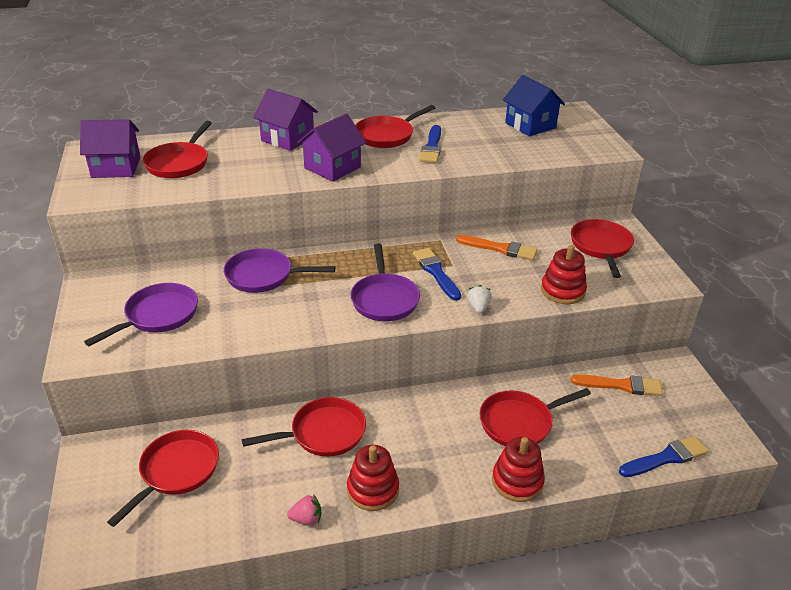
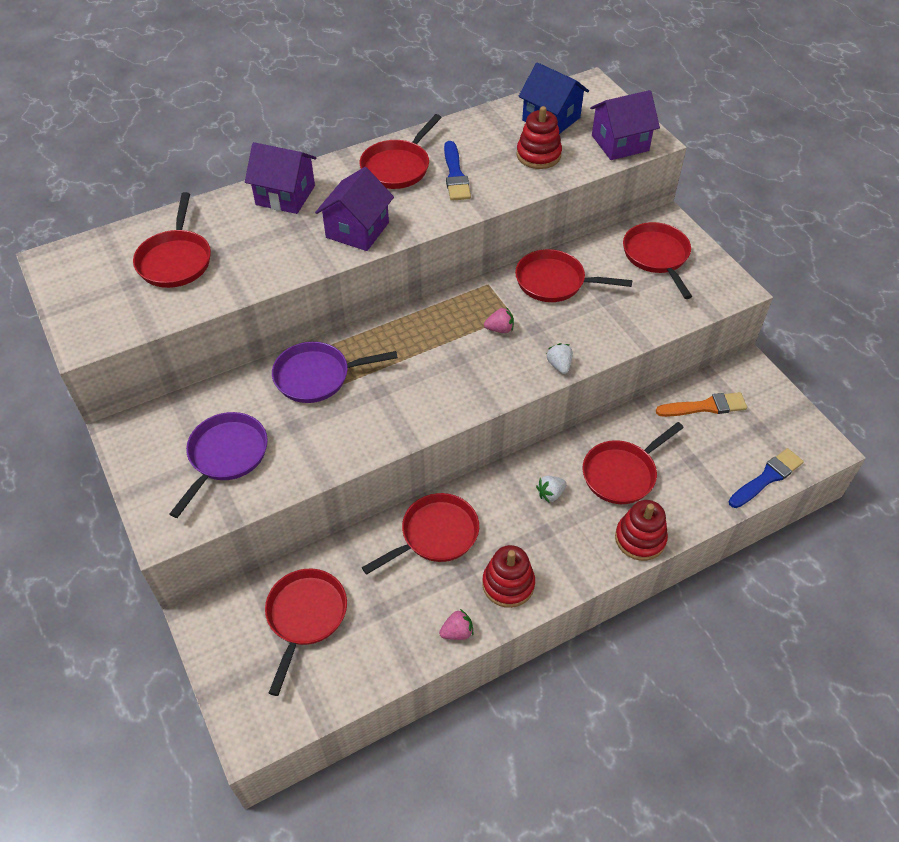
camera: 15 degrees left, 15 degrees up
(116, 167) = (103, 283): purple house -> purple house (620, 143)
(384, 299) = (459, 376): purple pan -> none
(436, 272) = (500, 329): blue brush -> pink strawberry
(444, 424) = (550, 494): none -> white strawberry
(500, 248) = (555, 282): orange brush -> red pan
(562, 291) = (636, 323): red stacking toy -> red stacking toy (538, 155)

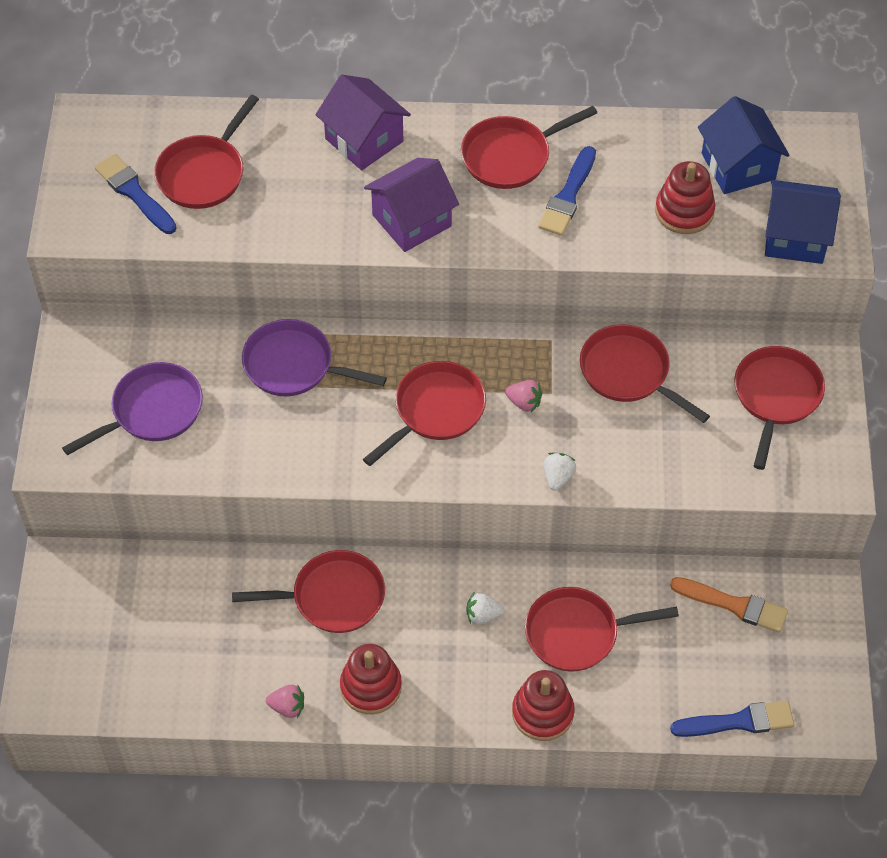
camera: 30 degrees right, 5 degrees up
(126, 294) = (134, 193): none -> blue brush
(305, 617) = (153, 614): red pan -> red pan (435, 411)
(620, 143) = (795, 237): purple house -> blue house

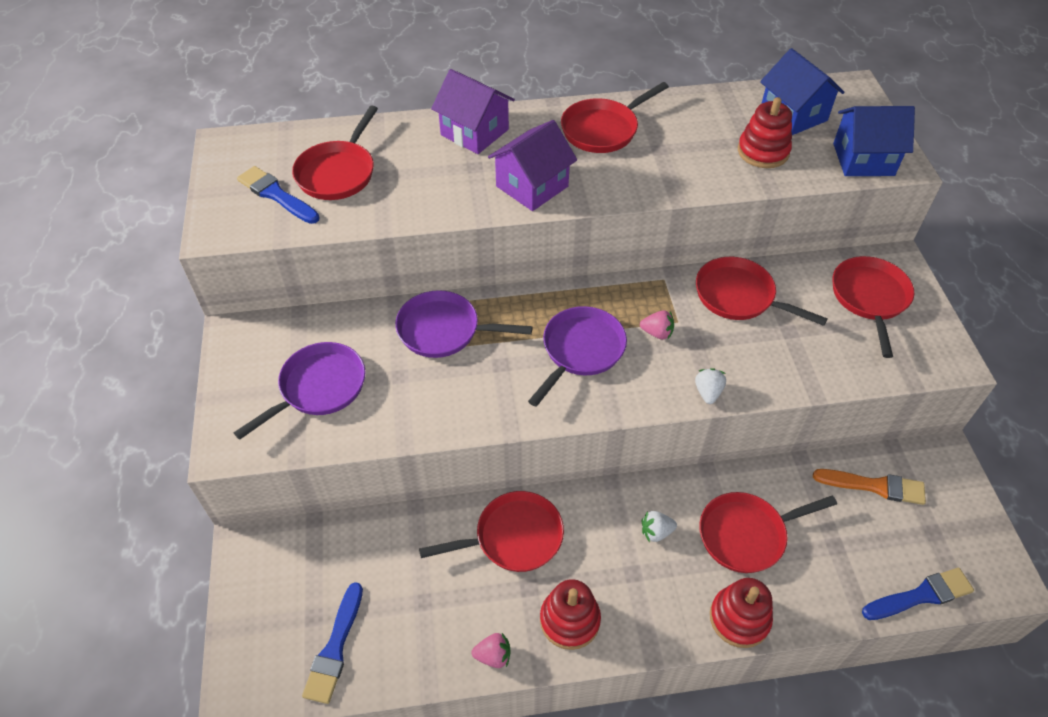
camera: 10 degrees left, 5 degrees down
(435, 411) = (580, 351): red pan -> purple pan
(568, 196) = (661, 152): blue brush -> blue brush (335, 648)

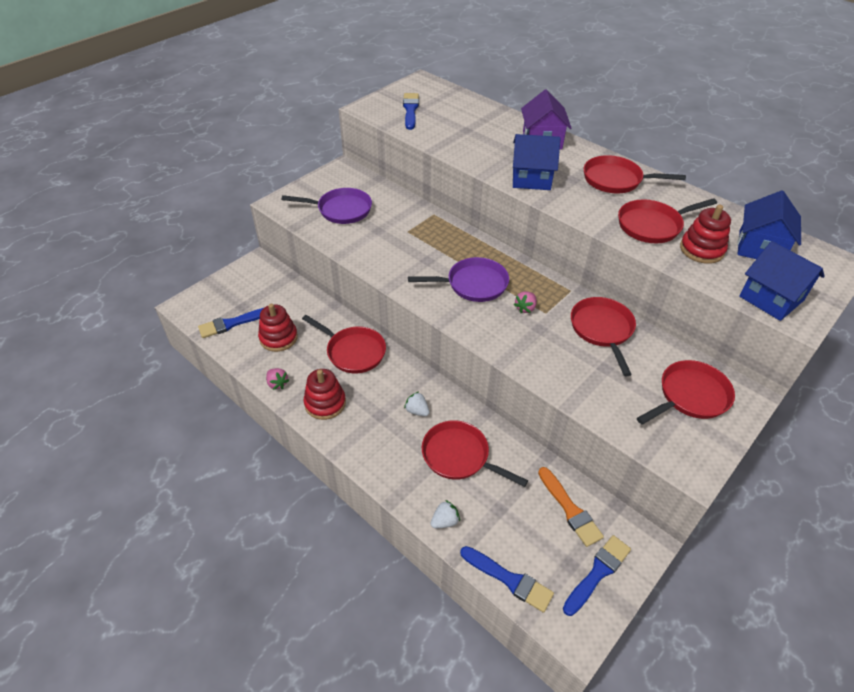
camera: 50 degrees right, 5 degrees down
(338, 172) = (450, 117): red pan -> red pan (652, 225)
(444, 330) = (424, 229): purple pan -> none
(532, 186) = (531, 178): purple house -> blue house
(657, 333) = (525, 308): pink strawberry -> pink strawberry turned 60 degrees clockwise
(708, 392) = (508, 352): white strawberry -> white strawberry (445, 521)
(739, 618) = (397, 482): red stacking toy -> red stacking toy (278, 338)
(955, 516) = (597, 573): none -> blue brush

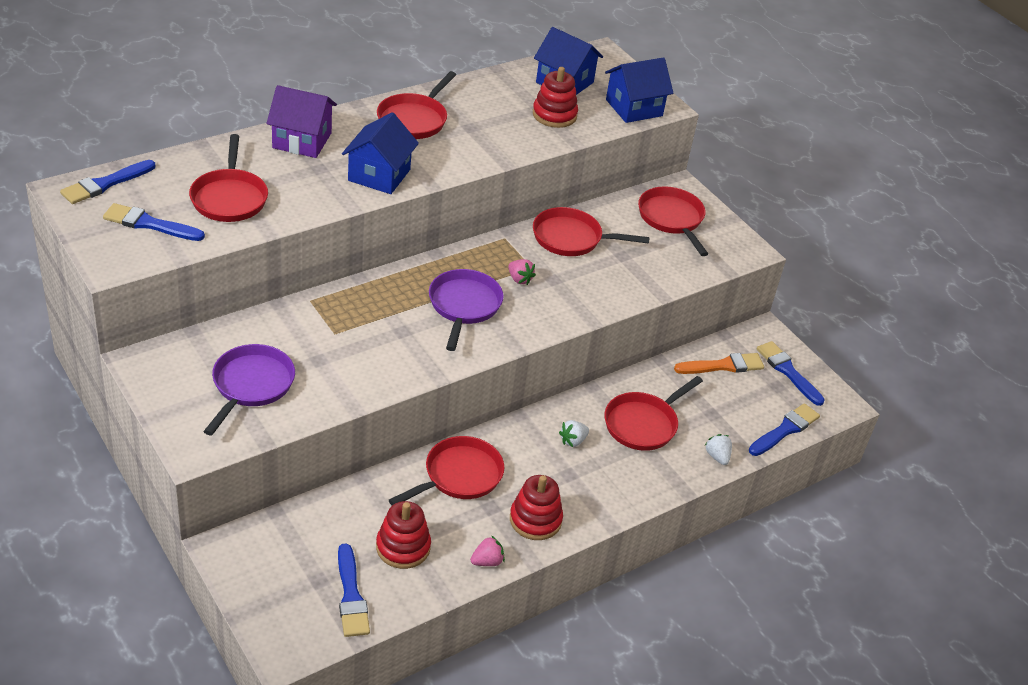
camera: 80 degrees left, 5 degrees down
(437, 89) = (105, 184): none -> blue brush
(652, 225) = (504, 127): red pan -> red pan (229, 197)

